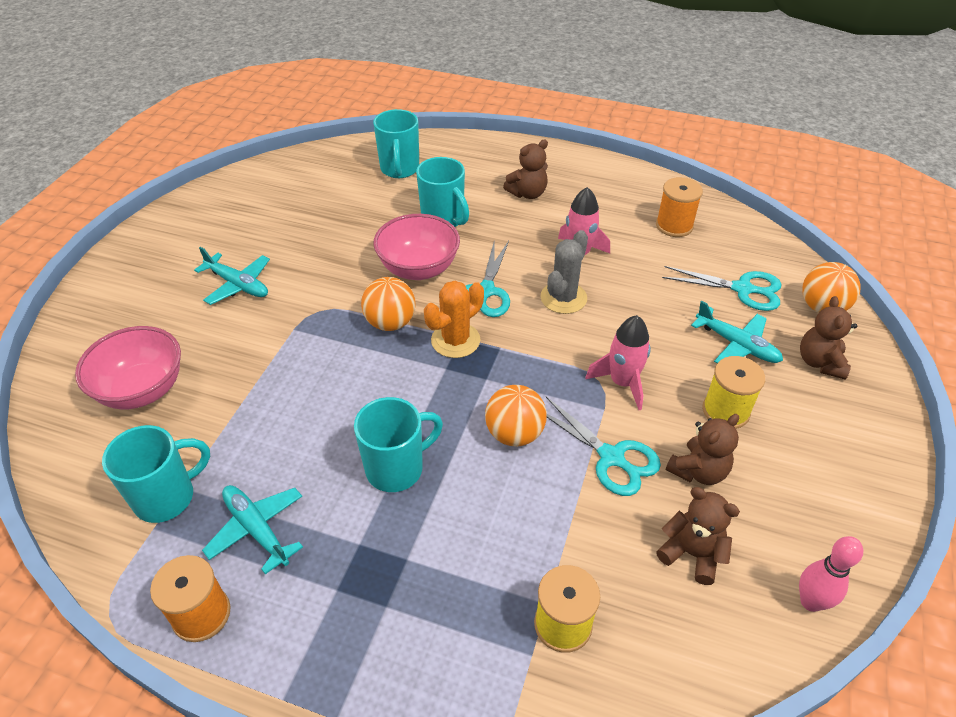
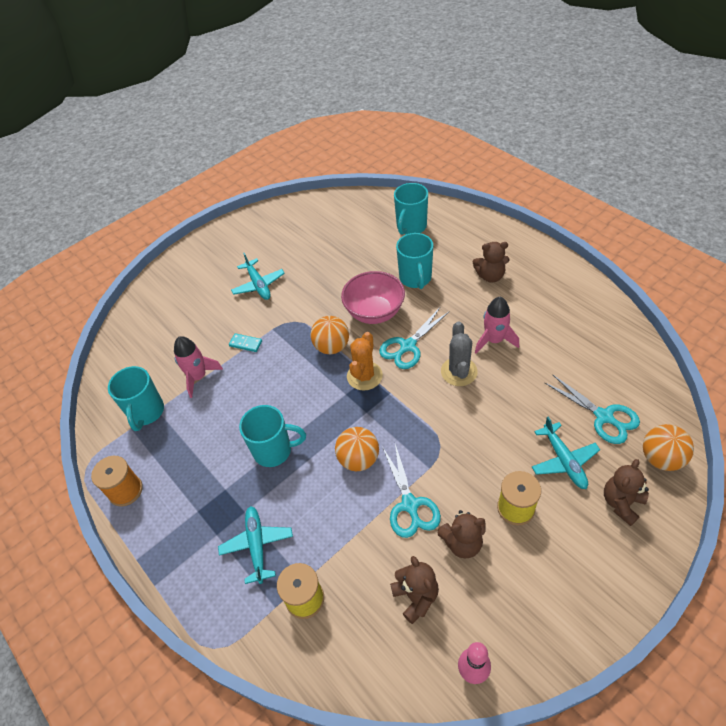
camera: 35 degrees right, 5 degrees up
(142, 390) = (170, 338): pink bowl -> none
(167, 497) = (146, 412): turquoise mug -> turquoise mug turned 90 degrees clockwise
(256, 529) = (178, 454): turquoise plane -> turquoise plane (257, 545)
(267, 358) = (245, 344): none -> turquoise domino
(455, 340) = (364, 376): orange cactus -> orange cactus turned 60 degrees counterclockwise
(563, 298) = (459, 372): grey cactus -> grey cactus turned 60 degrees counterclockwise
(622, 382) = (455, 454): pink rocket -> pink rocket (198, 377)
(674, 226) = (587, 342): orange spool -> none

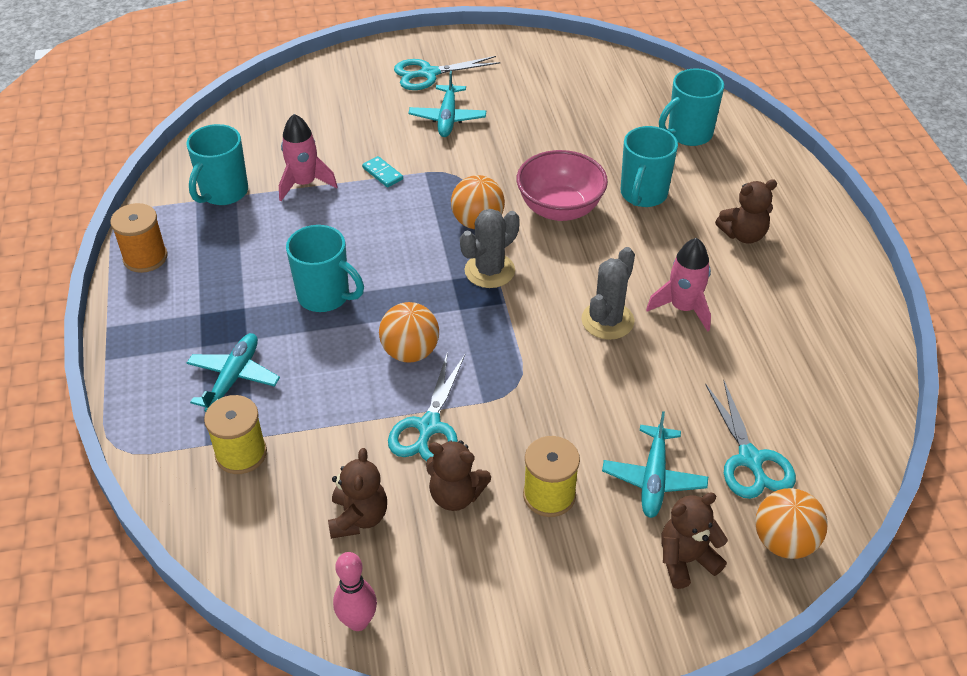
camera: 25 degrees right, 5 degrees down
(364, 376) = (489, 271): orange cactus -> grey cactus
(408, 346) = (569, 264): turquoise scissors -> turquoise scissors (429, 74)
(490, 276) = (743, 235): brown teddy bear -> brown teddy bear turned 45 degrees counterclockwise

